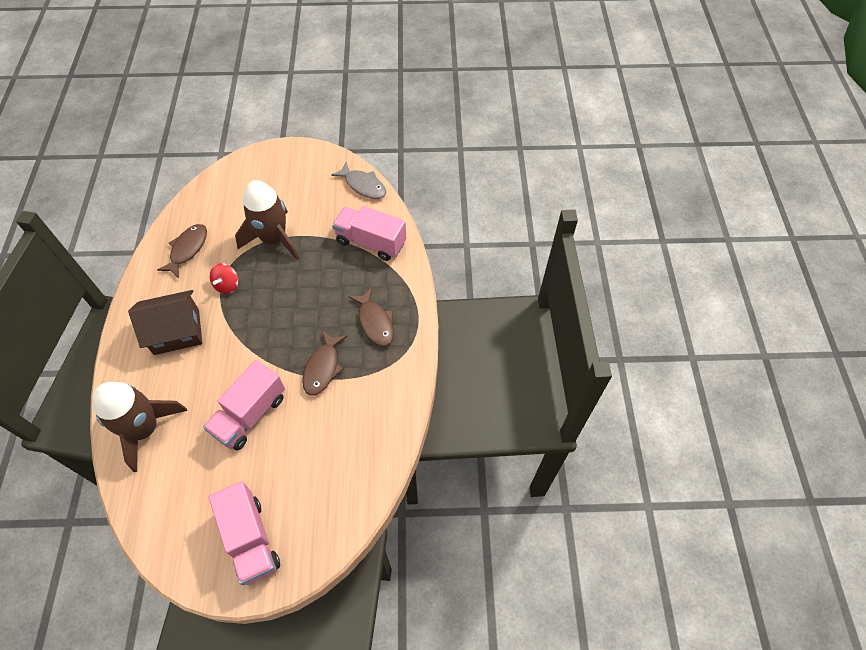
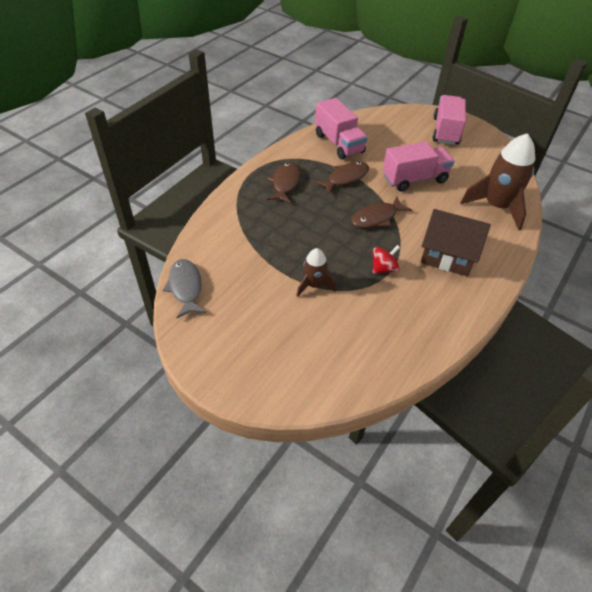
camera: 145 degrees left, 10 degrees down
(187, 249) = (405, 323): brown fish -> brown fish (376, 218)
(274, 239) = (314, 285): brown rocket -> brown rocket, size x0.54
(371, 242) = (232, 235): pink truck -> pink truck (339, 143)

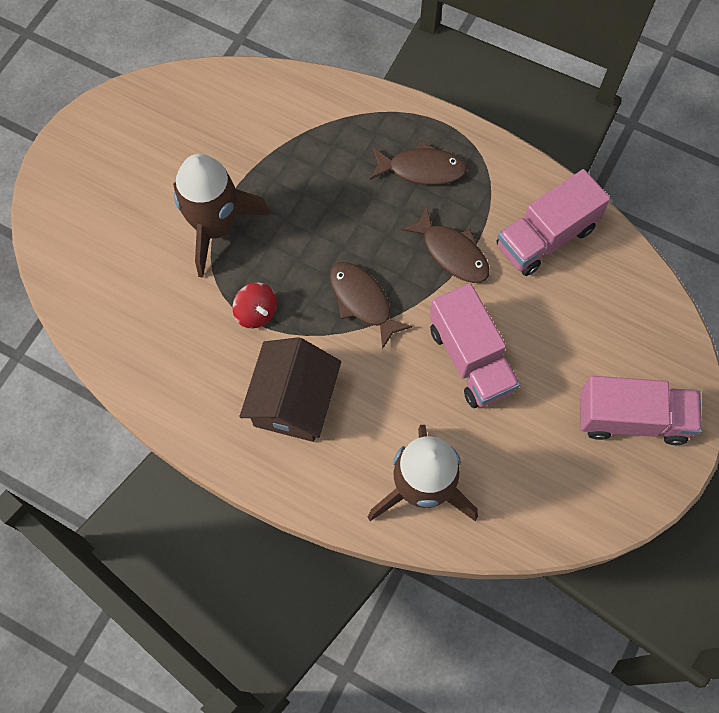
camera: 85 degrees right, 20 degrees up
(185, 287) = (197, 85): grey fish -> none
(314, 285) = (216, 227): brown rocket -> brown rocket, size x1.86

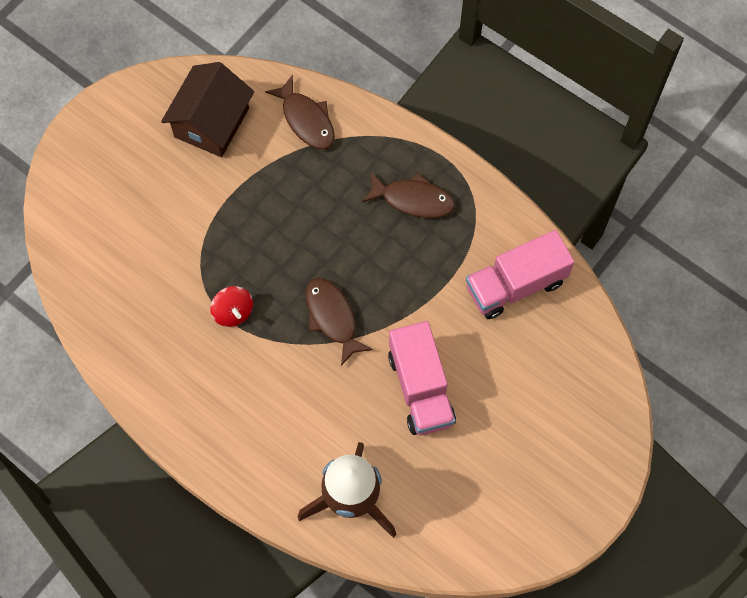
camera: 10 degrees right, 0 degrees up
(216, 227) = (211, 224): brown rocket -> none
(293, 401) = (251, 400): brown house -> brown house (211, 122)
(452, 253) = (424, 285): brown fish -> brown fish (306, 120)
(632, 418) = (557, 469): pink truck -> none

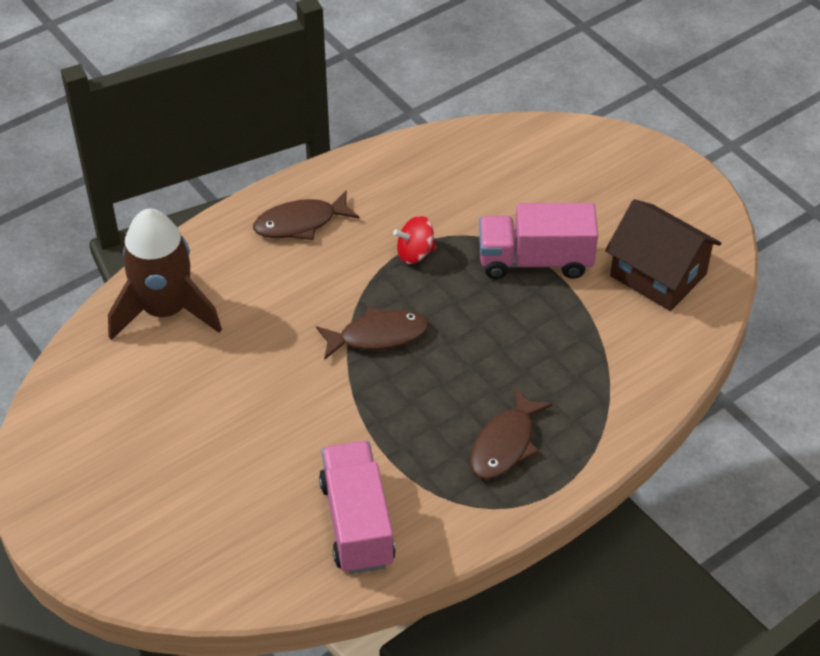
camera: 105 degrees right, 20 degrees down
(306, 120) = (642, 362): brown fish -> brown fish (300, 223)
(420, 388) = (263, 397): pink truck -> pink truck (535, 261)

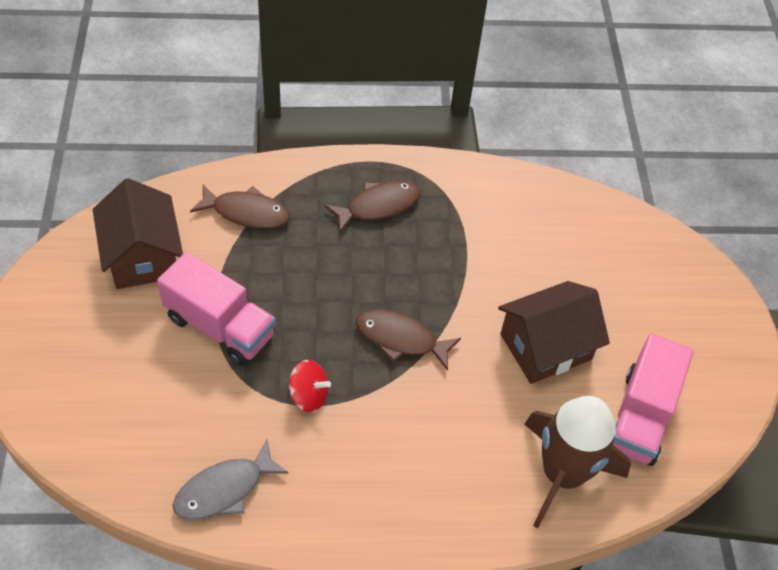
camera: 150 degrees left, 5 degrees up
(243, 403) = (545, 347): none -> brown house
(300, 223) = (382, 494): brown fish -> brown fish (246, 213)
(357, 523) = (520, 215): pink truck -> pink truck (640, 416)
(418, 166) = (224, 489): none -> grey fish

